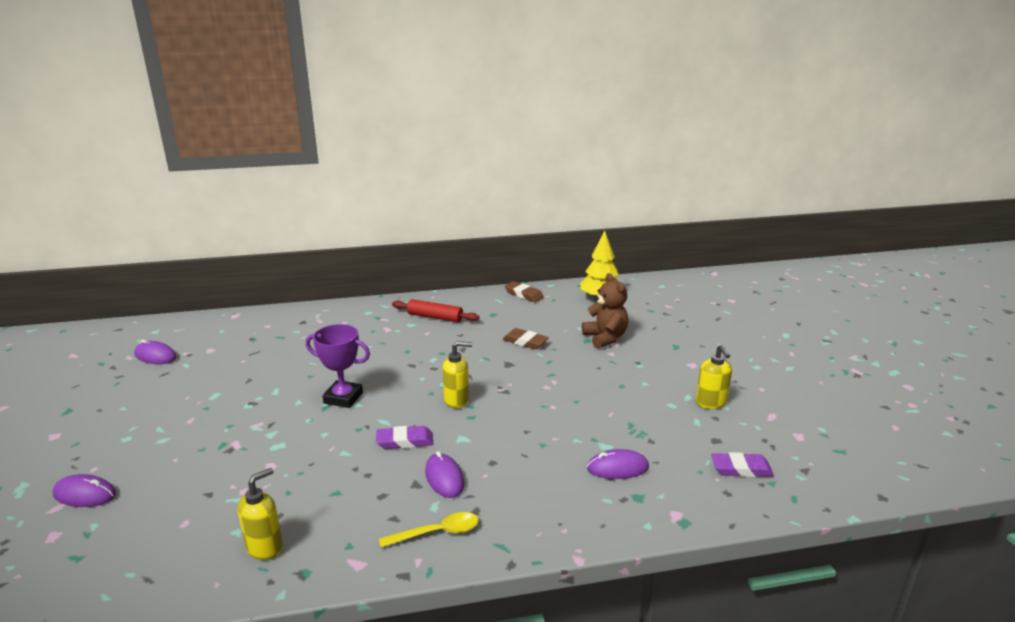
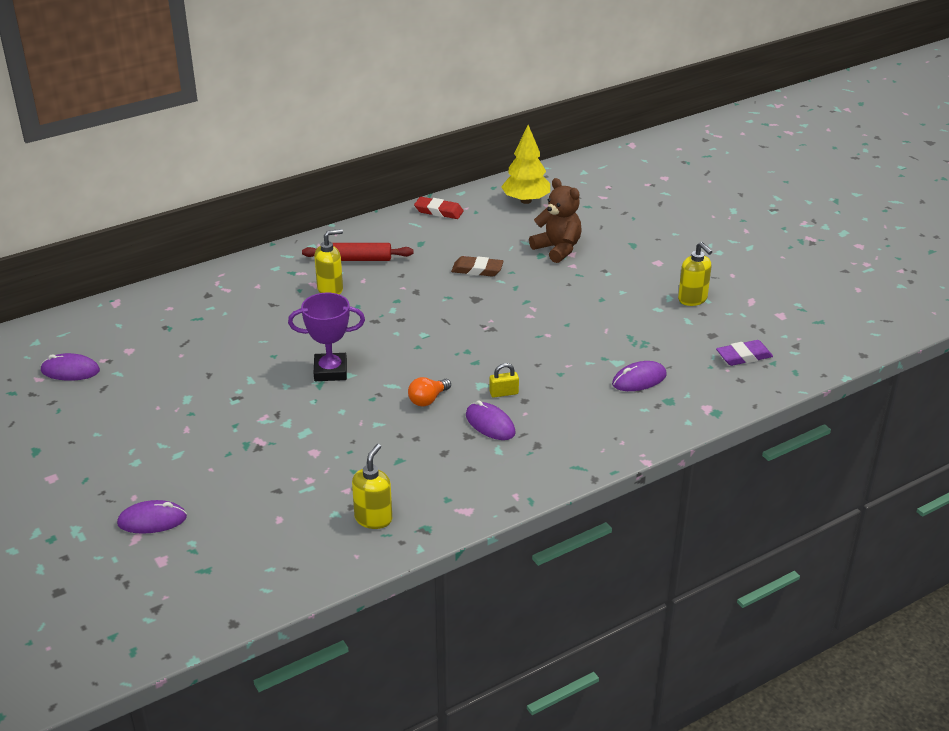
camera: 20 degrees left, 10 degrees up
(405, 441) = (428, 400): purple eraser -> orange light bulb
(437, 533) = (516, 470): yellow spoon -> none
(457, 400) = (449, 348): yellow soap dispenser -> yellow soap dispenser (330, 289)
(477, 451) = (504, 393): none -> yellow padlock
(524, 294) = (439, 211): brown eraser -> red eraser

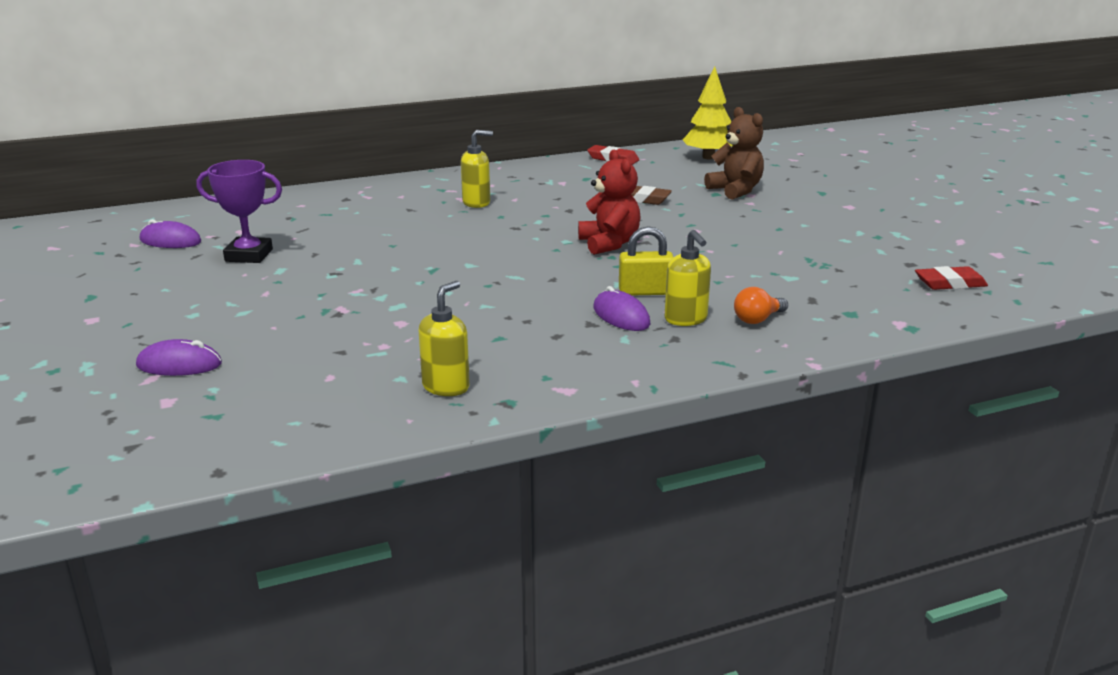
camera: 10 degrees right, 10 degrees down
(330, 371) = (449, 260): purple trophy -> purple trophy (249, 255)
(358, 259) = (515, 185): red rolling pin -> none
(428, 400) = (552, 290): orange light bulb -> orange light bulb (757, 319)
(461, 335) = (609, 244): none -> red teddy bear
(504, 393) = (645, 292): yellow padlock -> yellow padlock, size x1.54
(639, 379) = (815, 293): purple mouse -> none
(692, 299) = (888, 235): yellow soap dispenser -> yellow soap dispenser (686, 319)
(744, 356) = (950, 283): purple eraser -> red eraser

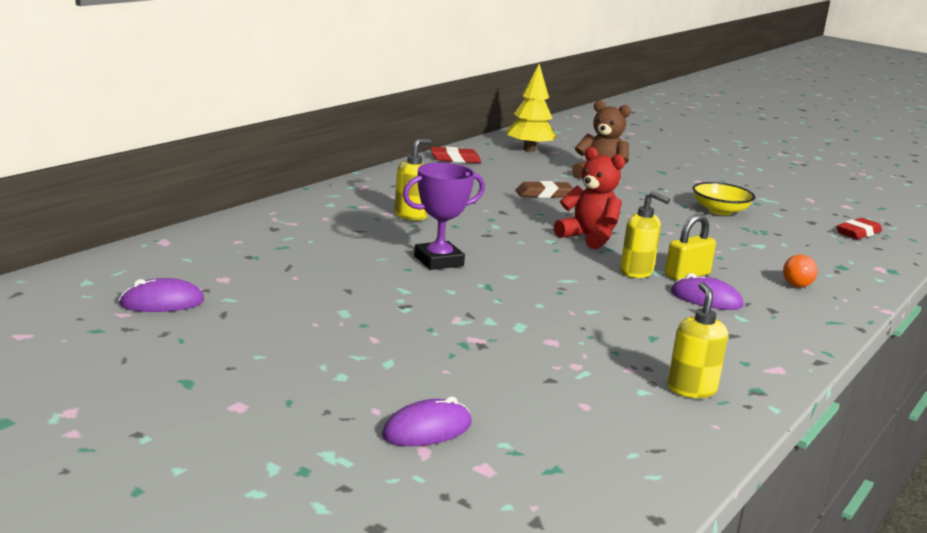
camera: 35 degrees left, 5 degrees down
(249, 255) = (283, 303): purple trophy -> purple trophy (438, 261)
(686, 319) = (753, 293): yellow soap dispenser -> yellow soap dispenser (636, 272)
(812, 238) = (720, 211): none -> yellow bowl

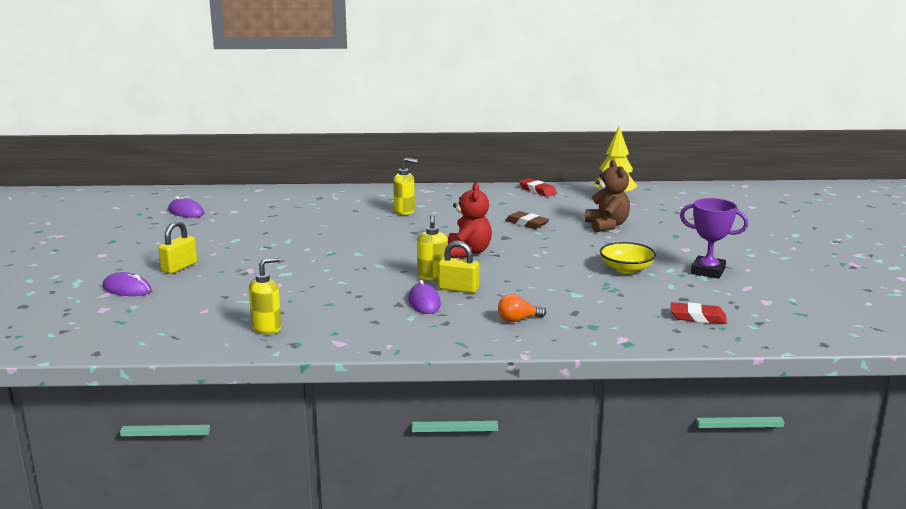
camera: 55 degrees right, 0 degrees up
(394, 373) = (179, 267): none -> yellow padlock
(438, 261) = (345, 235): purple trophy -> purple trophy (708, 271)

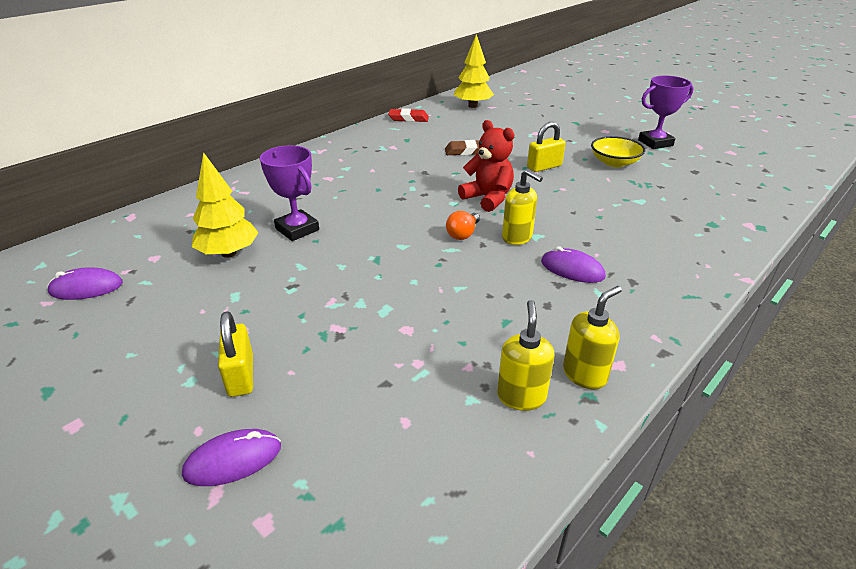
camera: 45 degrees left, 15 degrees up
(268, 222) = (229, 253): none -> yellow tree
(322, 225) = (297, 229): none -> purple trophy
(404, 211) = (346, 180): yellow soap dispenser -> yellow soap dispenser (585, 374)
(458, 289) = (563, 240): yellow padlock -> yellow padlock (544, 167)
(518, 319) = (665, 246): orange light bulb -> orange light bulb (463, 234)
(607, 225) = (521, 131): brown teddy bear -> none
(697, 317) = (735, 182): red eraser -> none

